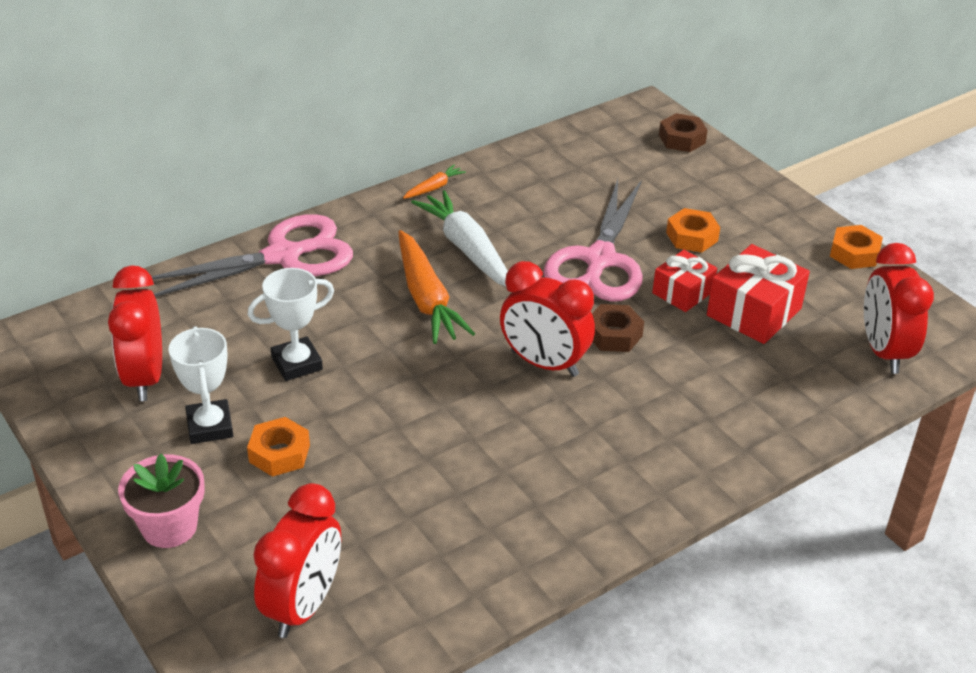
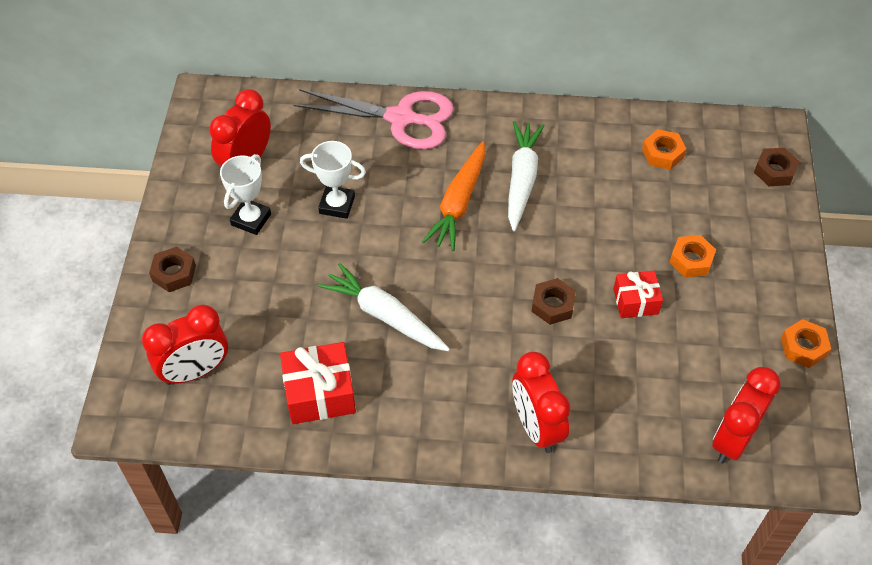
camera: 40 degrees right, 15 degrees up
(169, 527) = (174, 273): pink flower pot -> brown nut
(279, 453) = (271, 262): orange nut -> orange nut (662, 153)
(434, 187) = (548, 116): orange carrot -> none
(460, 433) = (385, 315): none -> white carrot
(544, 363) = (485, 298): red clock -> red clock (536, 426)
(599, 260) = (603, 240): pink scissors -> none
(753, 312) = (670, 348): red gift -> red gift (319, 393)

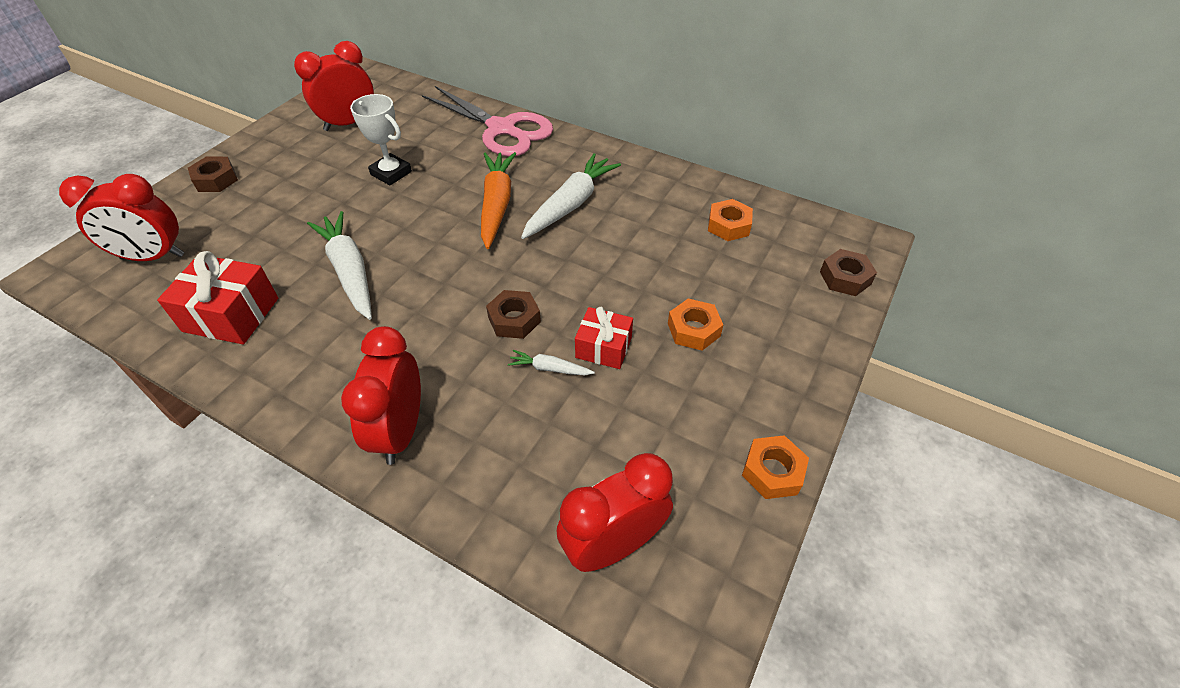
camera: 25 degrees right, 5 degrees down
(251, 219) = (313, 162): white trophy -> none
(458, 203) = (496, 204): orange carrot -> orange carrot turned 135 degrees clockwise
(608, 334) = (549, 368): none -> white carrot

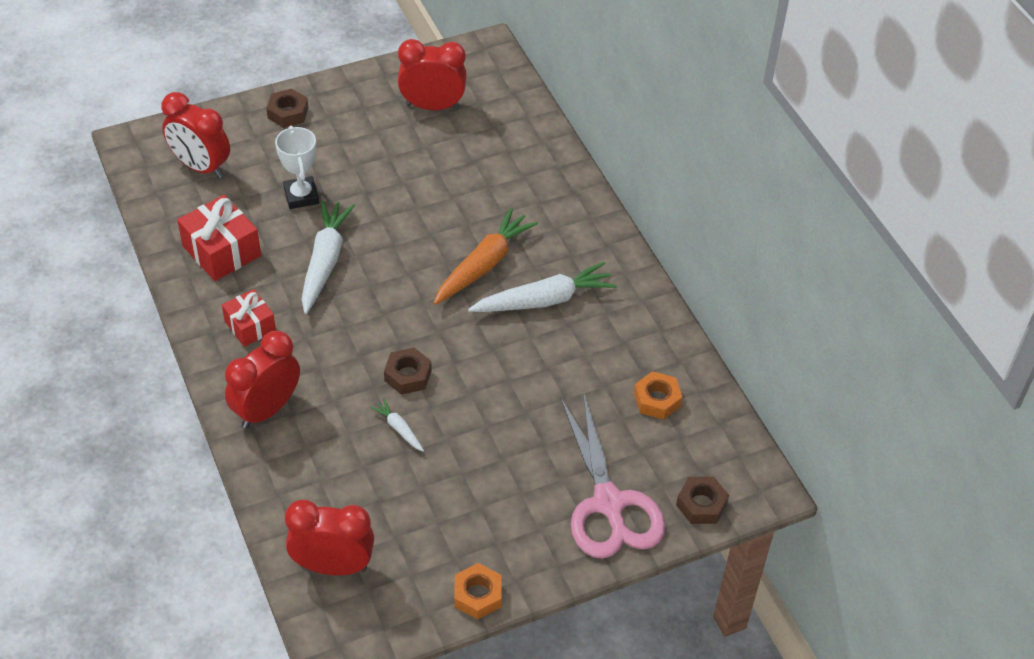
camera: 35 degrees right, 0 degrees up
(391, 173) = (425, 183): white trophy -> white trophy (301, 196)
(502, 129) = (558, 186): pink scissors -> pink scissors (609, 504)
(603, 347) = (451, 437): red gift -> red gift (250, 326)
(693, 329) = (531, 467): orange nut -> none

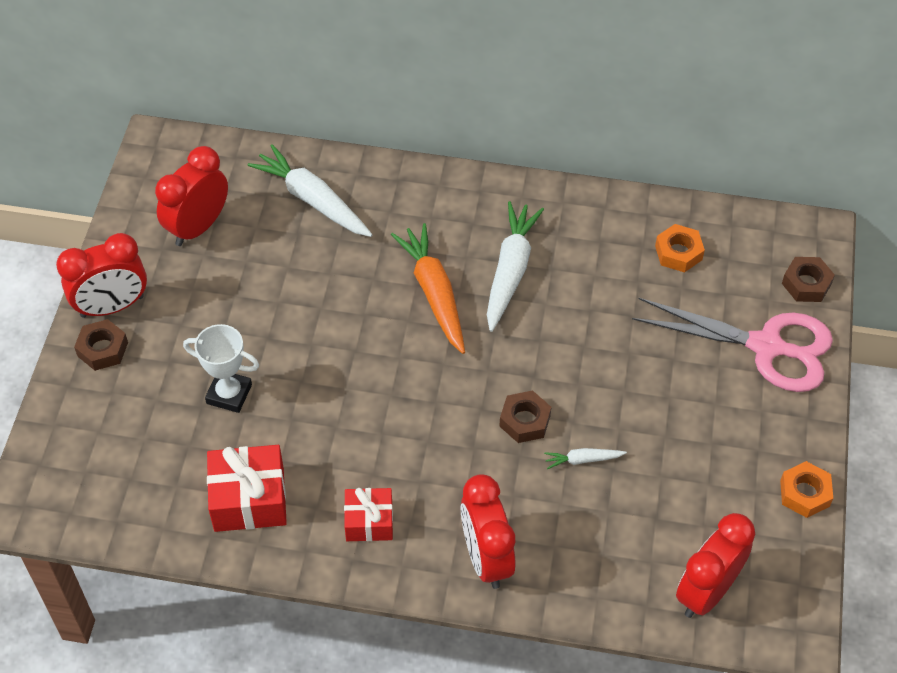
camera: 55 degrees left, 5 degrees up
(200, 167) = (114, 463): red clock -> red clock (112, 306)
(325, 261) = (333, 417): white carrot -> white carrot (312, 200)

